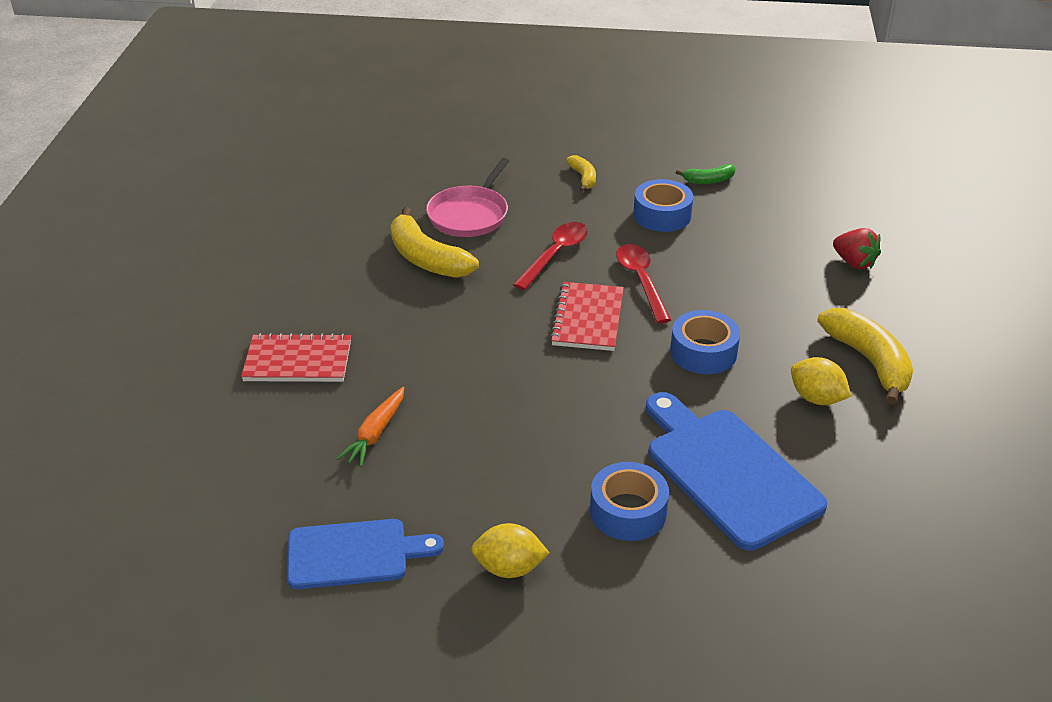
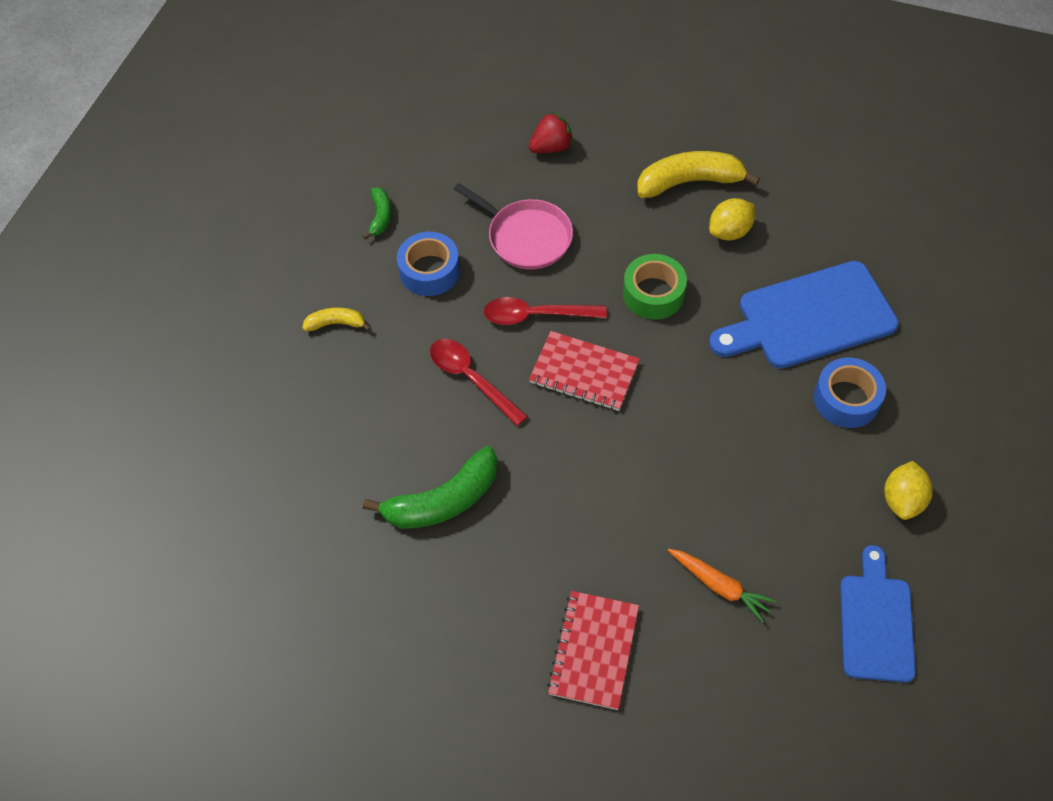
camera: 75 degrees left, 20 degrees up
(426, 259) = (443, 501): yellow banana -> green banana
(470, 214) = (371, 445): pink pan -> pink pan (526, 237)
(703, 352) = (653, 294): blue tape -> green tape

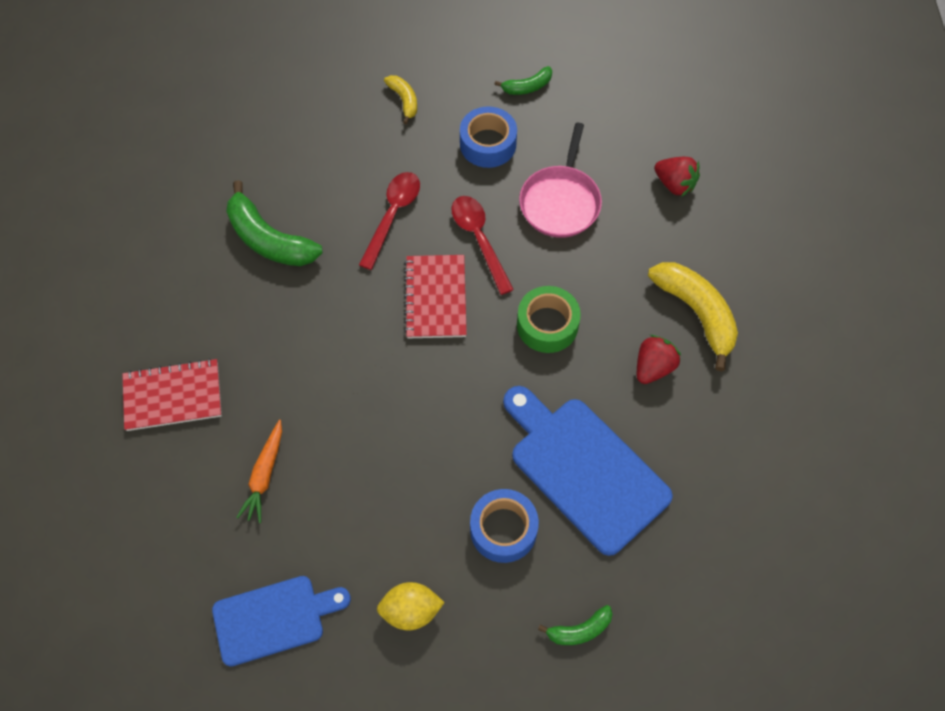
camera: 65 degrees right, 5 degrees up
(729, 231) = (653, 367): yellow lemon -> red strawberry
(958, 375) = (579, 630): none -> green banana

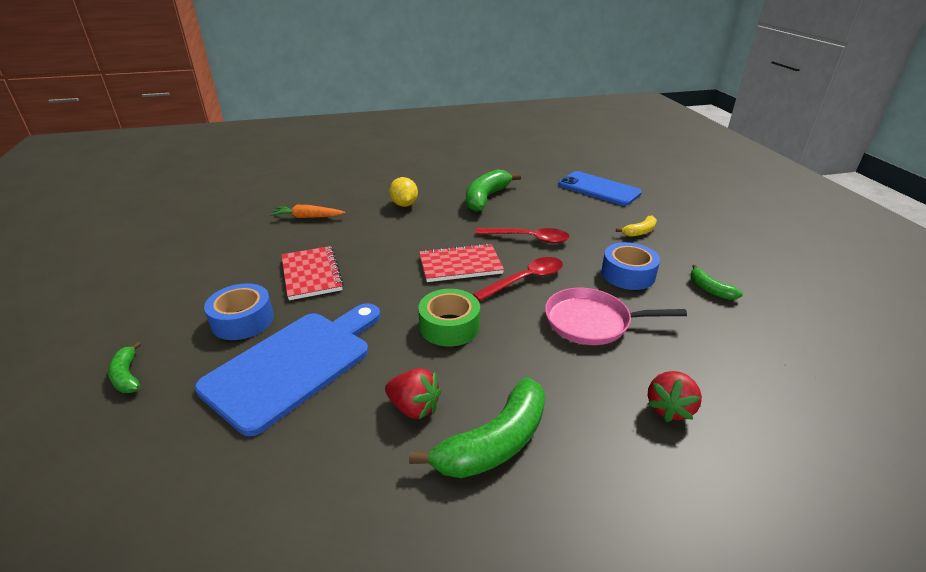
camera: 80 degrees right, 30 degrees down
(173, 396) = (364, 185): red notebook -> red notebook (311, 274)
(274, 619) = (204, 232): blue cutting board -> none
(281, 102) = (599, 189): none -> blue phone
(411, 611) = (187, 282): yellow lemon -> yellow lemon (404, 204)
(696, 313) = (495, 443): yellow banana -> green banana

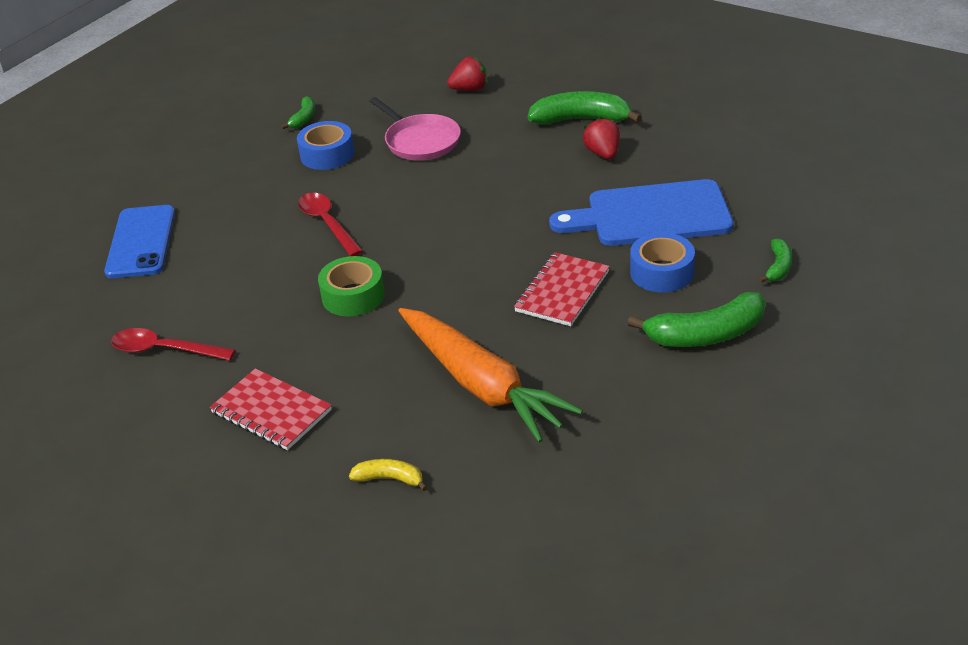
camera: 130 degrees left, 5 degrees up
(308, 217) = (481, 385): orange carrot -> orange carrot, size x2.16
(404, 204) = (355, 341): yellow lemon -> none
(449, 326) = (514, 186): green tape -> green tape (353, 296)
(460, 265) = (427, 230): red notebook -> red notebook (271, 412)
(486, 198) = (262, 298): green banana -> green banana (706, 335)
(526, 280) = (403, 190): red spoon -> red spoon (164, 350)
(640, 232) = (232, 179): yellow banana -> yellow banana (390, 478)

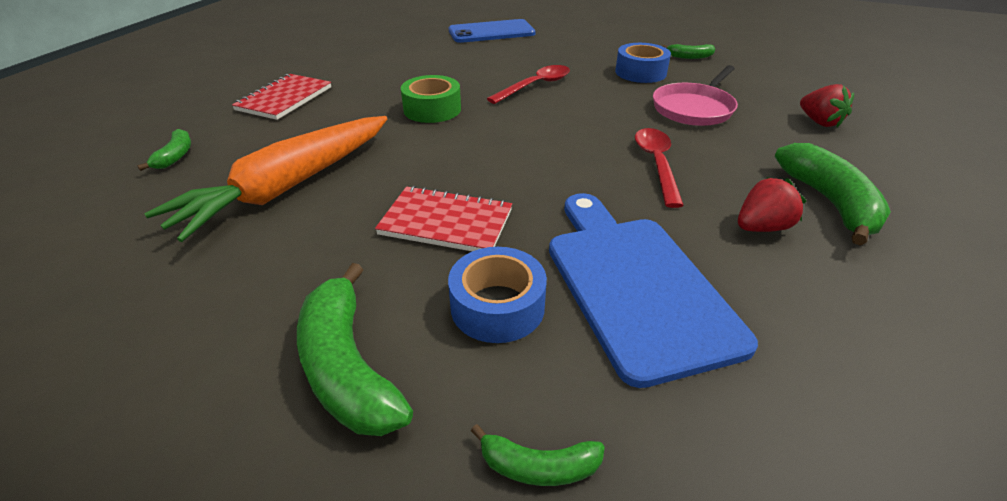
camera: 75 degrees right, 0 degrees up
(164, 350) = (367, 56): red spoon -> red spoon (656, 164)
(390, 478) = (175, 156): yellow banana -> green banana

